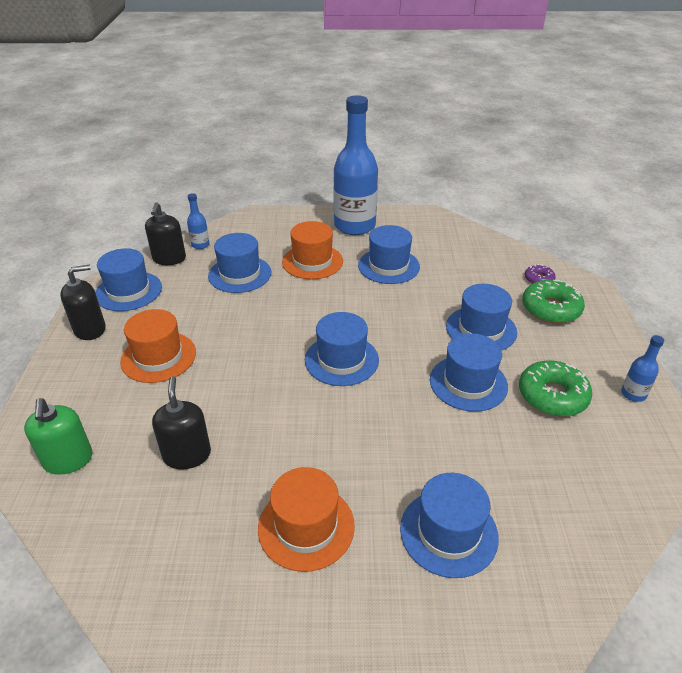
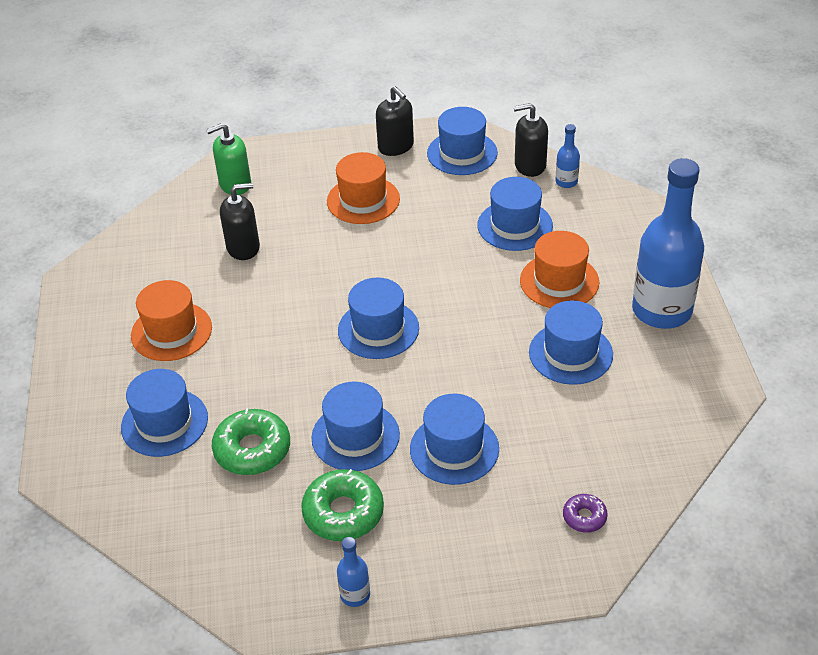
camera: 85 degrees right, 5 degrees up
(551, 309) = (514, 525): green donut -> green donut (252, 449)

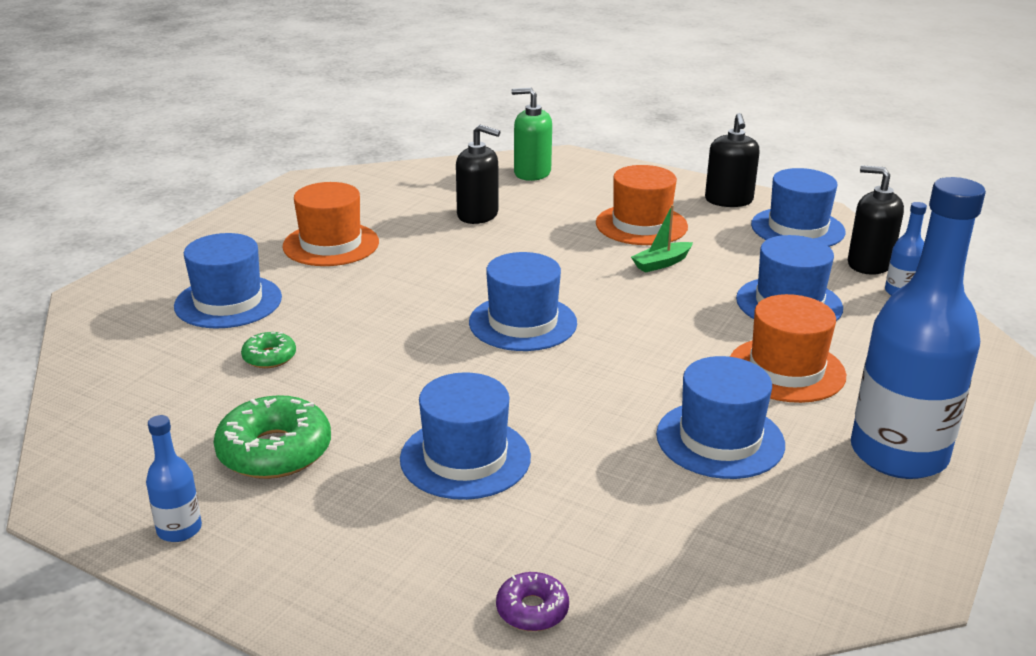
camera: 35 degrees right, 15 degrees down
(252, 449) = (269, 357): green donut -> green donut, size x0.53
(355, 436) = (378, 395): blue hat -> none
(410, 230) = (661, 263): none -> green boat

